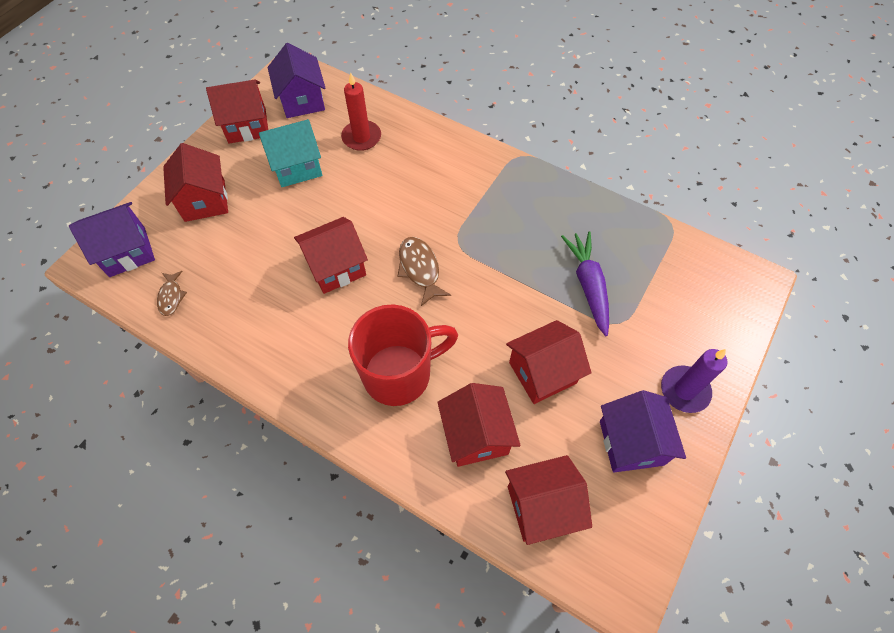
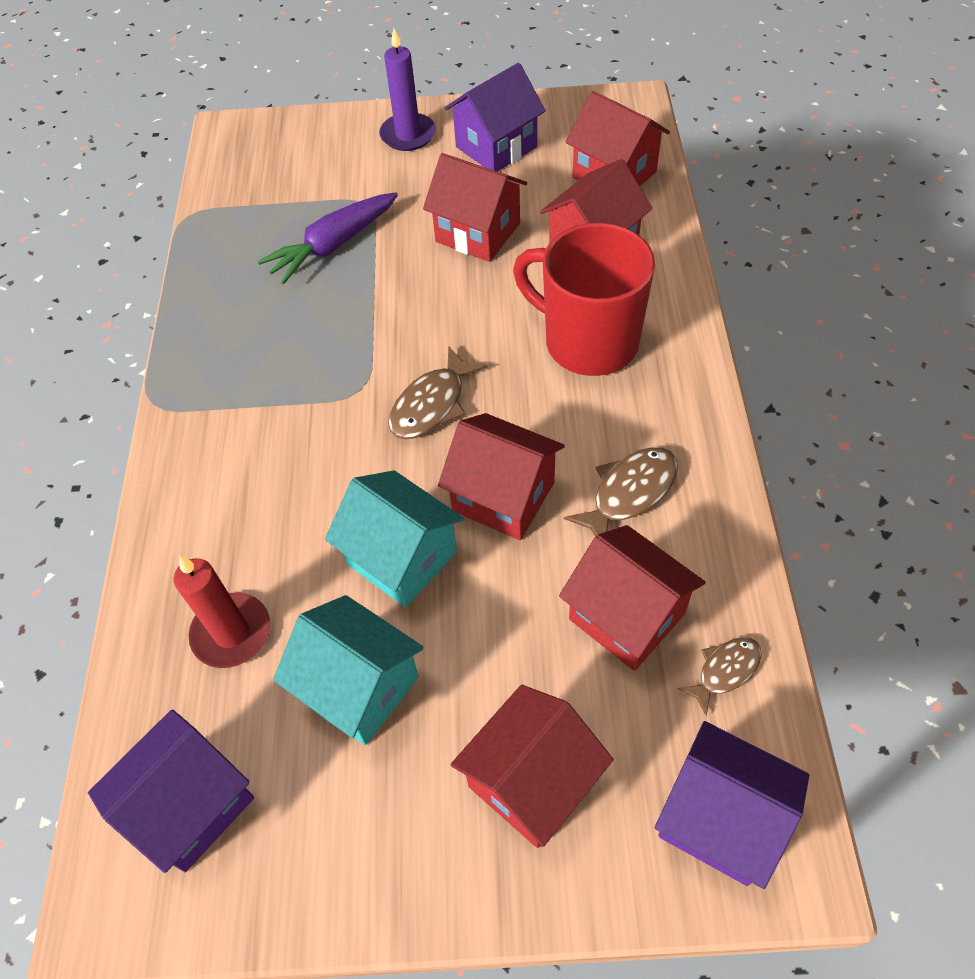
camera: 120 degrees left, 5 degrees down
(247, 126) = (316, 860): red house -> red house (627, 616)
(287, 323) = (629, 493): none -> brown fish
(341, 210) = (402, 558): none -> turquoise house

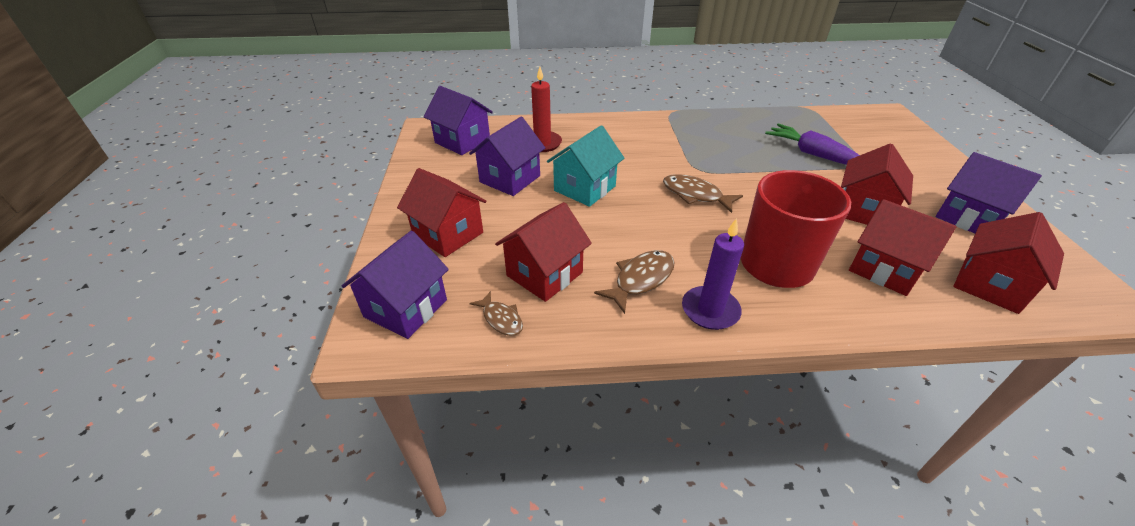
camera: 85 degrees right, 15 degrees down
(359, 687) = (510, 179): turquoise house -> purple house
(408, 135) = (946, 177): purple candle -> purple candle (710, 310)
(503, 496) = (630, 223): red house -> none
(629, 493) = (641, 279): brown fish -> brown fish turned 90 degrees counterclockwise

